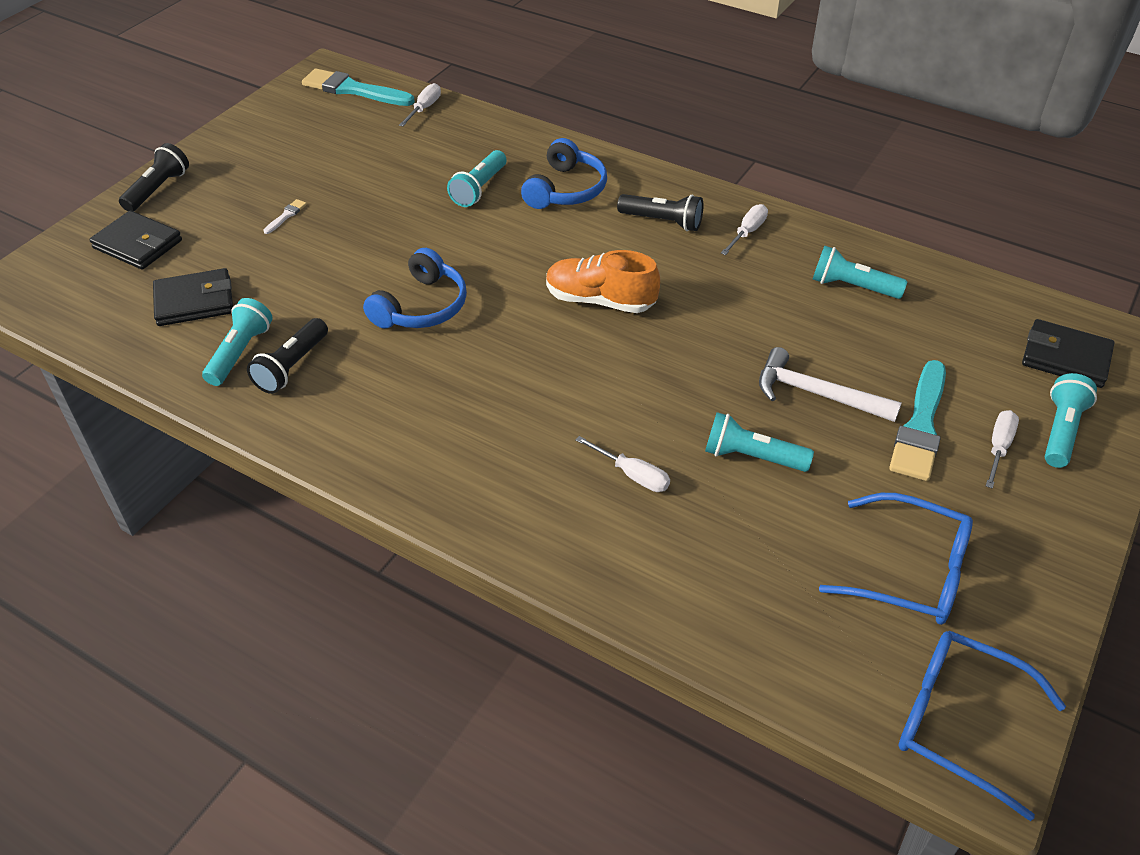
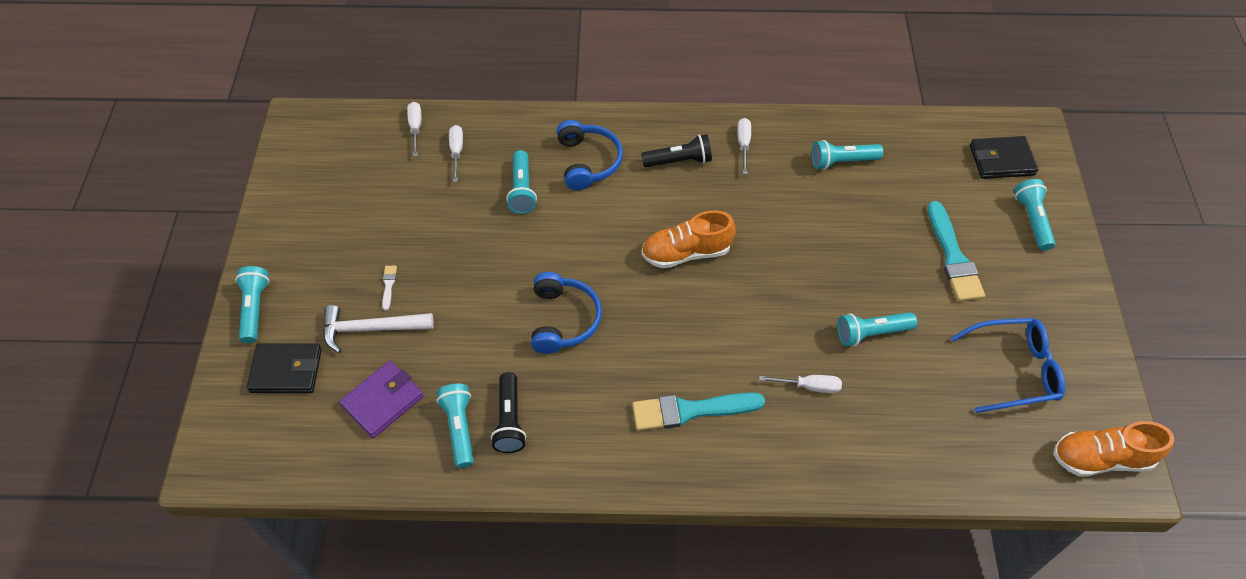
camera: 30 degrees left, 10 degrees up
(158, 189) = (255, 309): black flashlight -> turquoise flashlight
(194, 301) = (383, 401): black wallet -> purple wallet
(354, 90) = (340, 132): turquoise brush -> turquoise brush (691, 410)
(816, 393) = (877, 262): white hammer -> white hammer (370, 329)
(960, 723) = (1101, 458): blue glasses -> orange shoe
(998, 447) = (1006, 251): white screwdriver -> white screwdriver (456, 152)

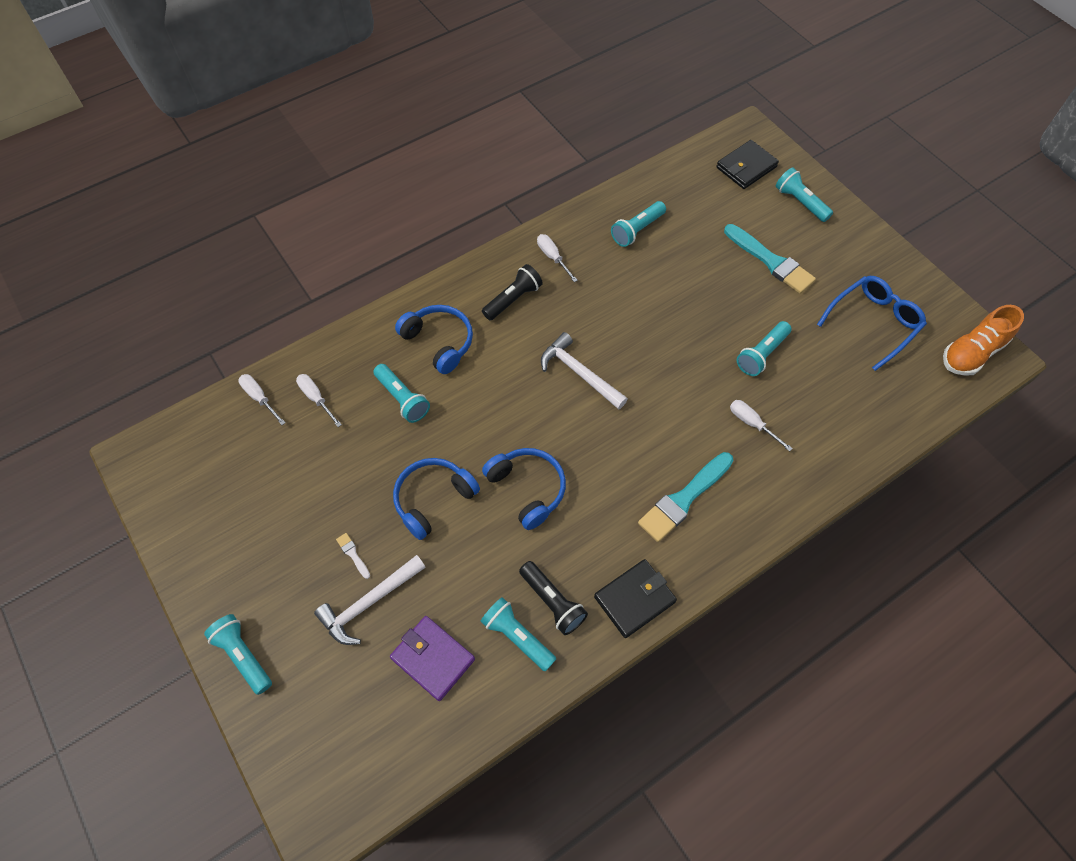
camera: 35 degrees left, 5 degrees up
(286, 371) = (322, 691): black wallet -> black wallet (634, 599)
(383, 401) = (433, 658): purple wallet -> purple wallet turned 60 degrees counterclockwise
(482, 281) = (433, 499): none -> blue headphones
(686, 253) = (579, 373): orange shoe -> white hammer
(809, 386) = (752, 423): white screwdriver -> white screwdriver turned 105 degrees counterclockwise

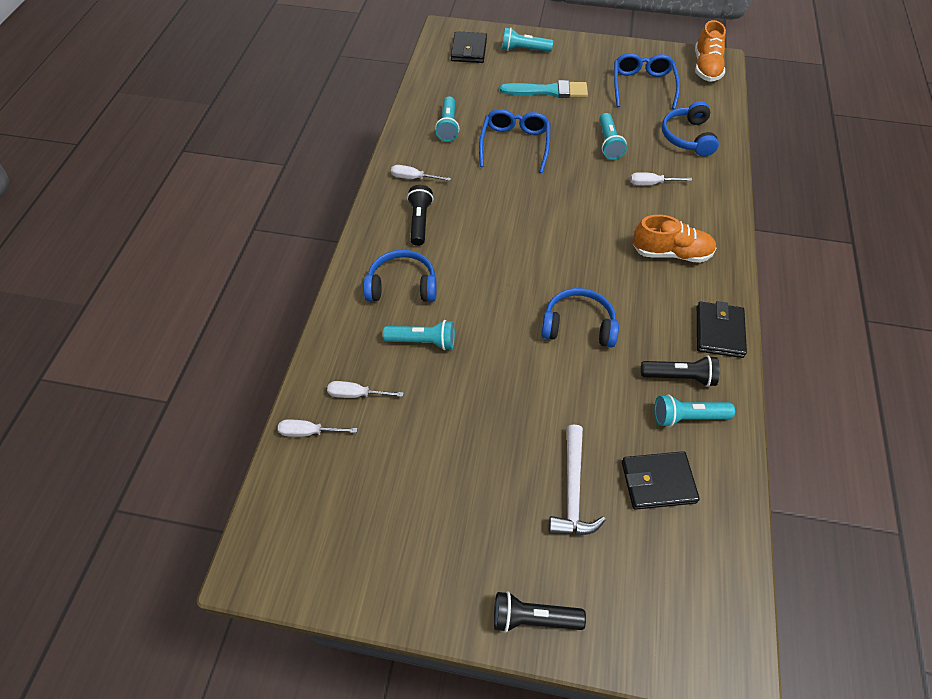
camera: 45 degrees left, 5 degrees down
(243, 656) = (533, 617): turquoise flashlight -> black flashlight
(353, 554) = (520, 470): white brush -> none
(433, 499) = (528, 385): blue headphones -> blue headphones (687, 137)
(433, 658) = (658, 482): purple wallet -> black wallet
(579, 373) = (520, 232): white hammer -> none
(673, 291) = (515, 145): none -> blue glasses
(684, 499) = (671, 253): turquoise brush -> orange shoe

